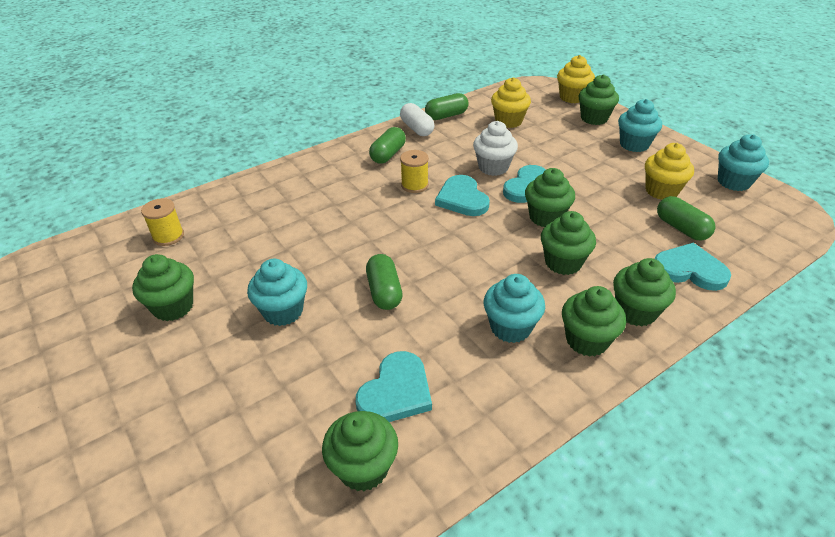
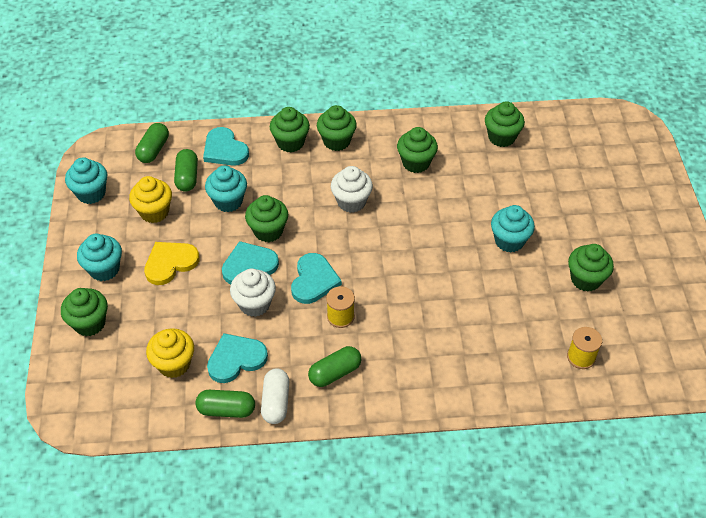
camera: 150 degrees left, 10 degrees up
(384, 292) = (433, 225): green capsule -> green capsule (153, 150)
(396, 392) = (464, 162): turquoise heart -> turquoise heart (236, 359)
(495, 276) = (351, 202): none -> white cupcake
(510, 327) = (372, 166): turquoise cupcake -> turquoise cupcake (228, 201)
(563, 262) = (297, 191): green cupcake -> green cupcake (416, 163)
(572, 97) = (65, 370): yellow cupcake -> none
(593, 165) = (170, 263): none -> yellow heart

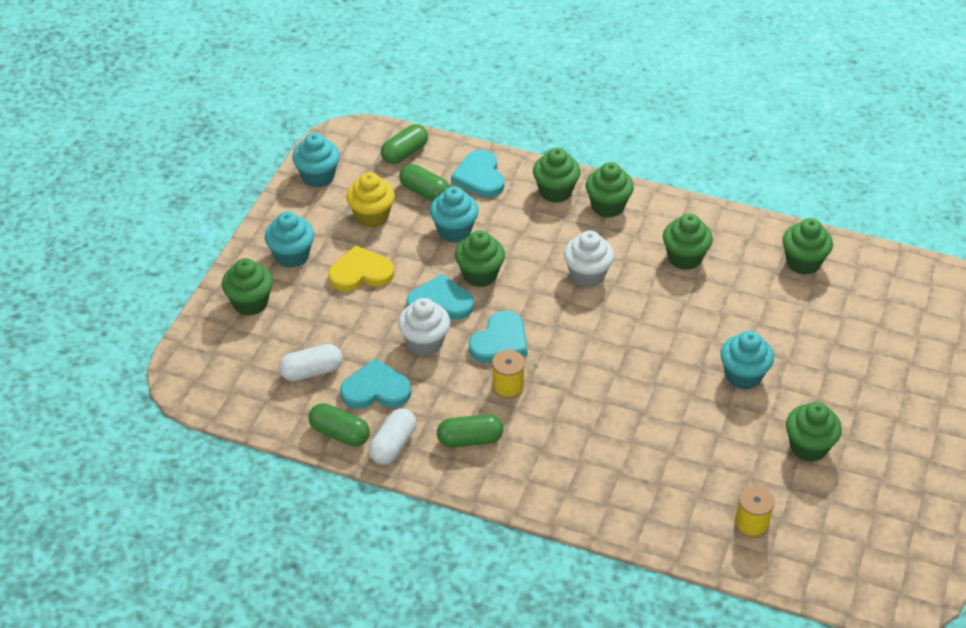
camera: 25 degrees right, 5 degrees down
(174, 364) = (311, 371): yellow cupcake -> white capsule
(187, 177) = (425, 192): green capsule -> green capsule turned 75 degrees counterclockwise

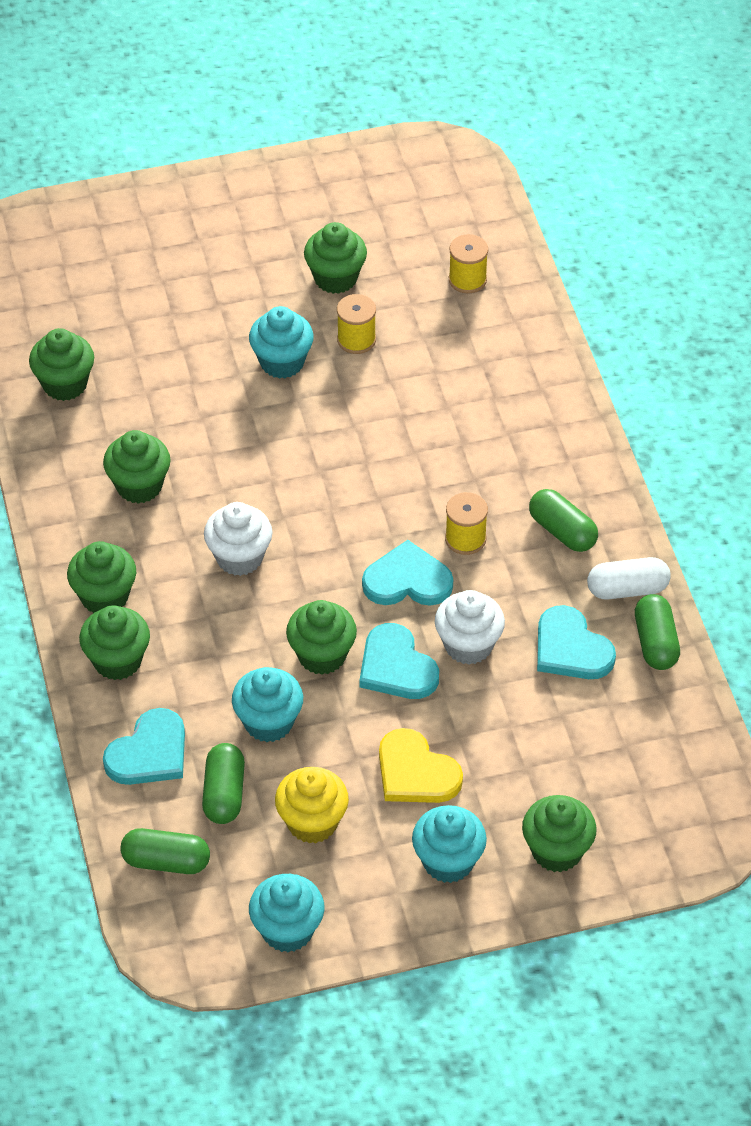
camera: 125 degrees left, 5 degrees up
(311, 371) = (599, 722): white capsule -> none
(735, 426) = (356, 340): none -> yellow spool

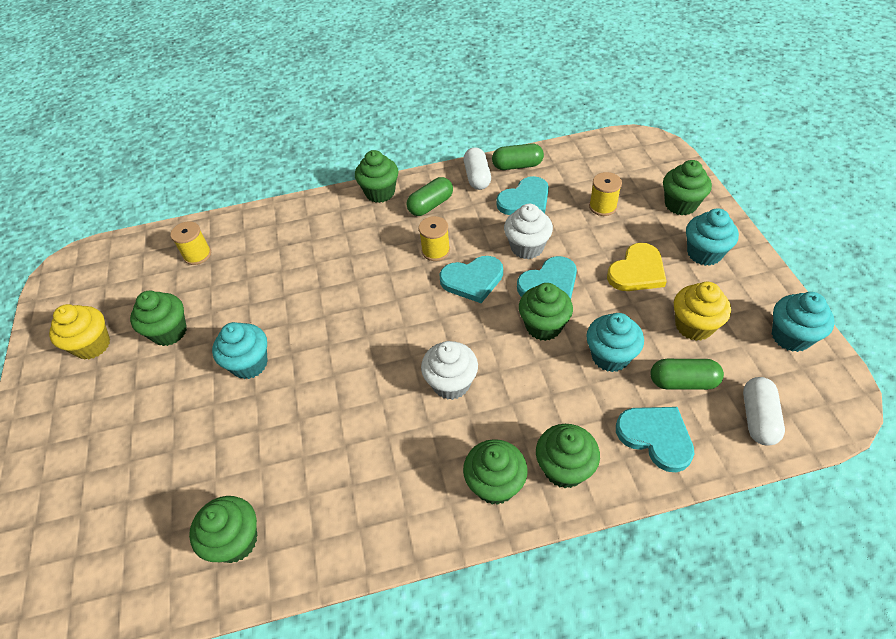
camera: 85 degrees left, 0 degrees up
(139, 486) = (370, 464): green cupcake -> green cupcake (380, 193)
(166, 861) = (758, 418): green capsule -> white capsule
(320, 211) = (92, 345): none -> yellow cupcake
(356, 340) = (238, 316): yellow spool -> yellow spool (602, 206)
(407, 580) = (472, 280): turquoise heart -> turquoise heart turned 105 degrees counterclockwise

